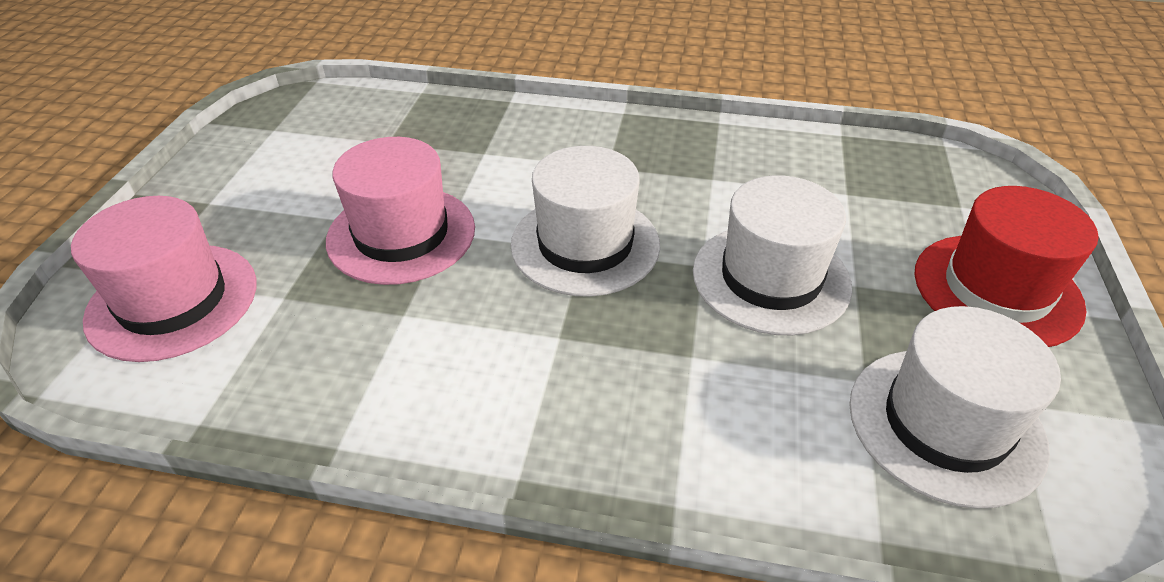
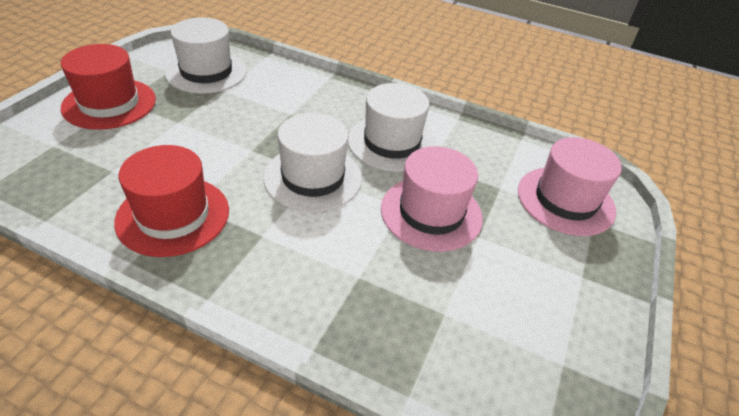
camera: 170 degrees left, 0 degrees up
(721, 164) = (173, 215): none -> red hat
(771, 278) = (219, 135): white hat -> white hat (392, 143)

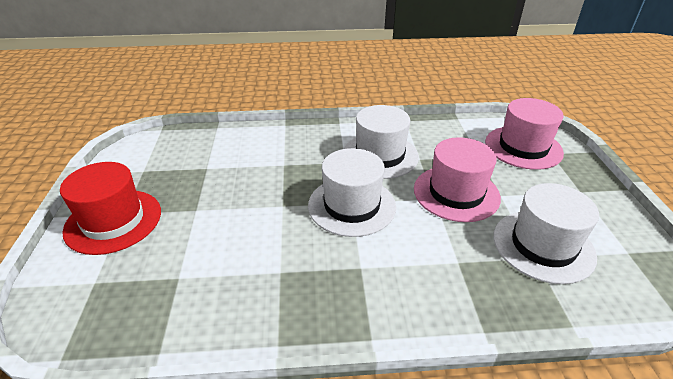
camera: 25 degrees left, 5 degrees down
(173, 215) = (274, 288): red hat -> none
(206, 72) = (178, 159): white hat -> white hat (543, 245)

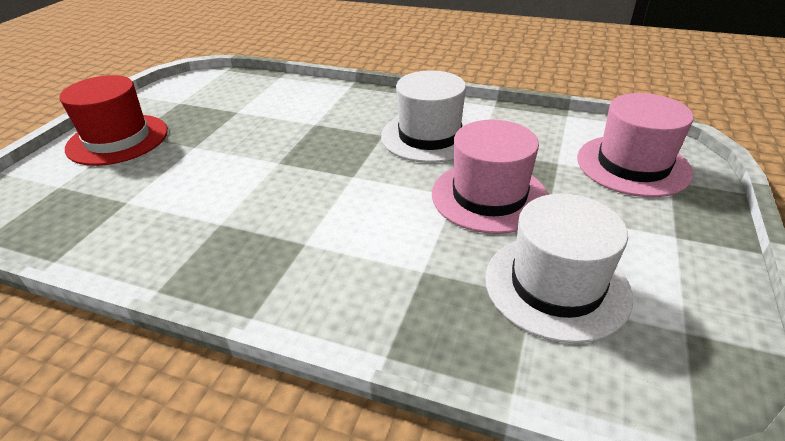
camera: 25 degrees right, 0 degrees up
(351, 205) = (351, 179): white hat -> none

